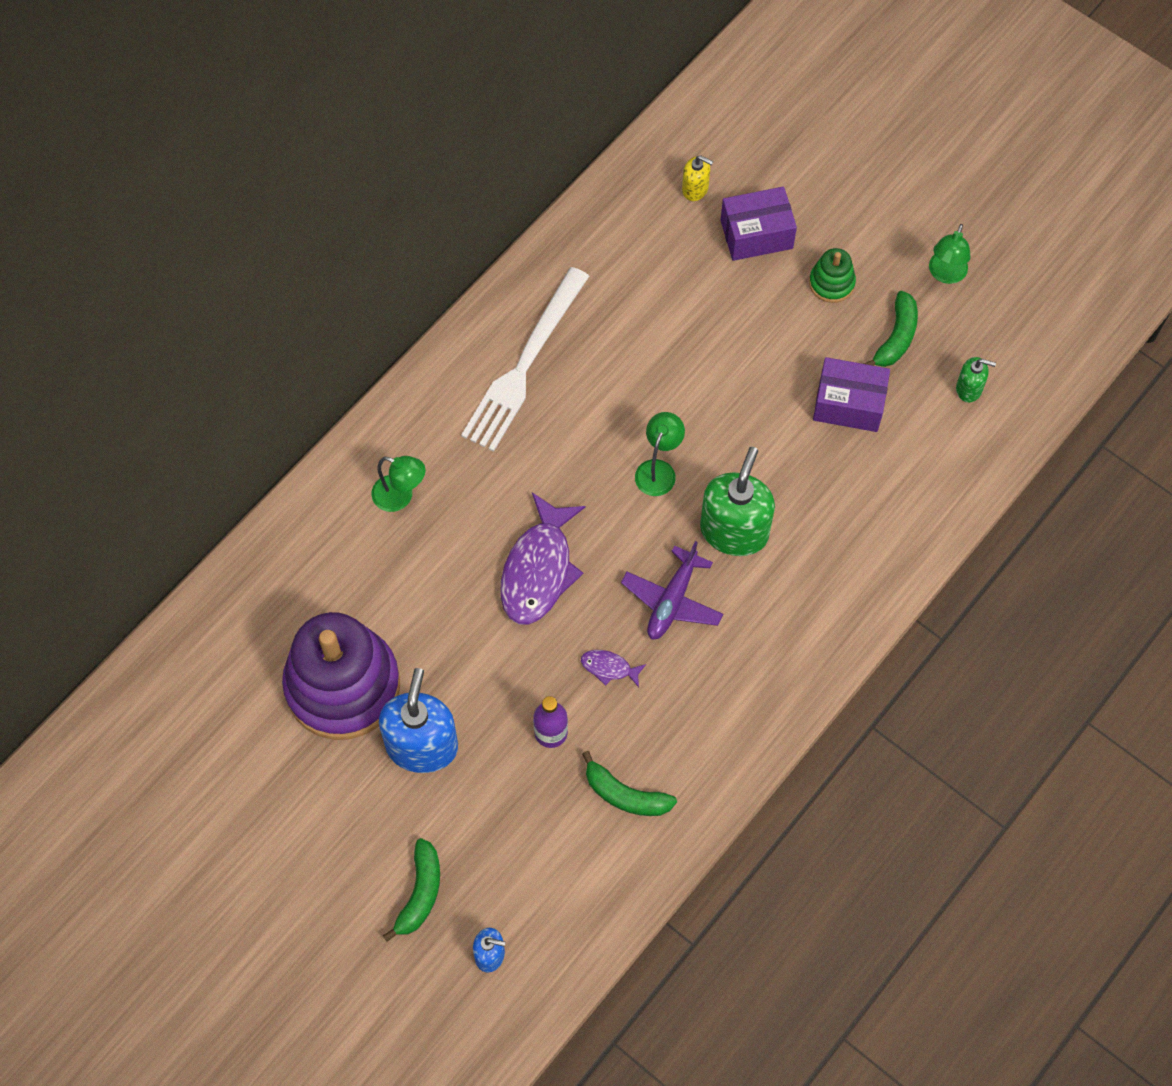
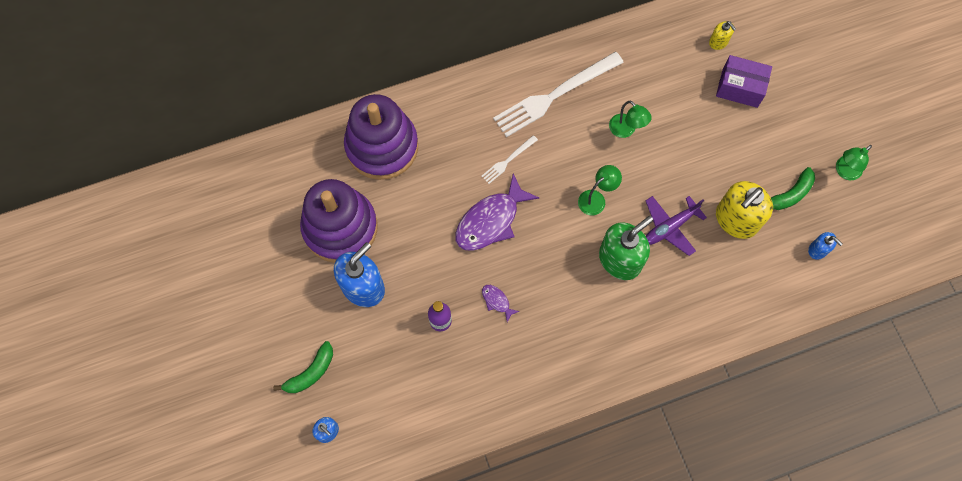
camera: 30 degrees right, 5 degrees up
(333, 550) = (382, 146): none -> purple stacking toy
(400, 497) = (437, 135): green lamp -> green lamp (626, 130)
(514, 481) = (508, 160): none -> white fork
(625, 794) = (461, 382): green banana -> none
(672, 600) = (558, 281): purple plane -> purple plane (670, 227)
(831, 283) = (769, 141): green stacking toy -> none
(848, 404) = (736, 220): purple box -> yellow soap dispenser
(969, 389) = (817, 250): green soap dispenser -> blue soap dispenser

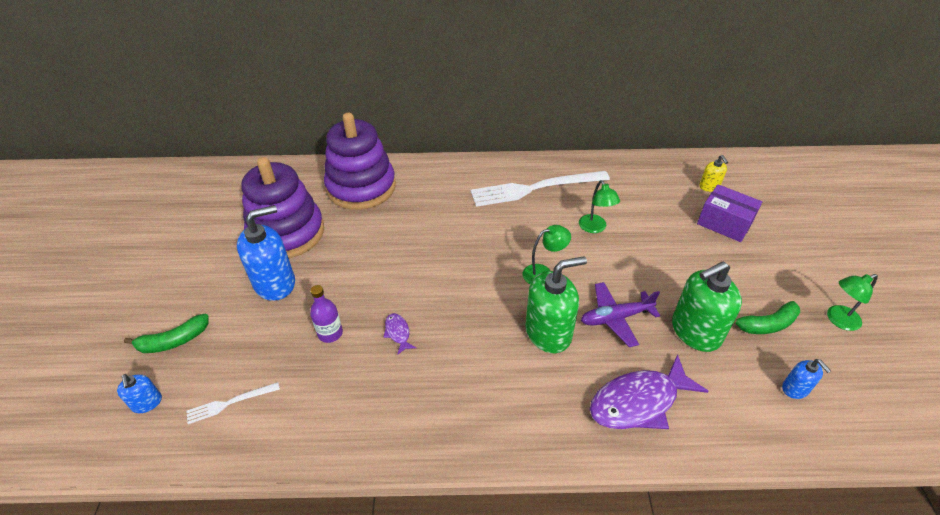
camera: 20 degrees right, 25 degrees down
(490, 221) = (428, 264): purple fish -> purple fish (638, 402)
(508, 160) = (469, 223): white fork -> white fork (230, 403)
(736, 220) = (695, 331): yellow soap dispenser -> green soap dispenser

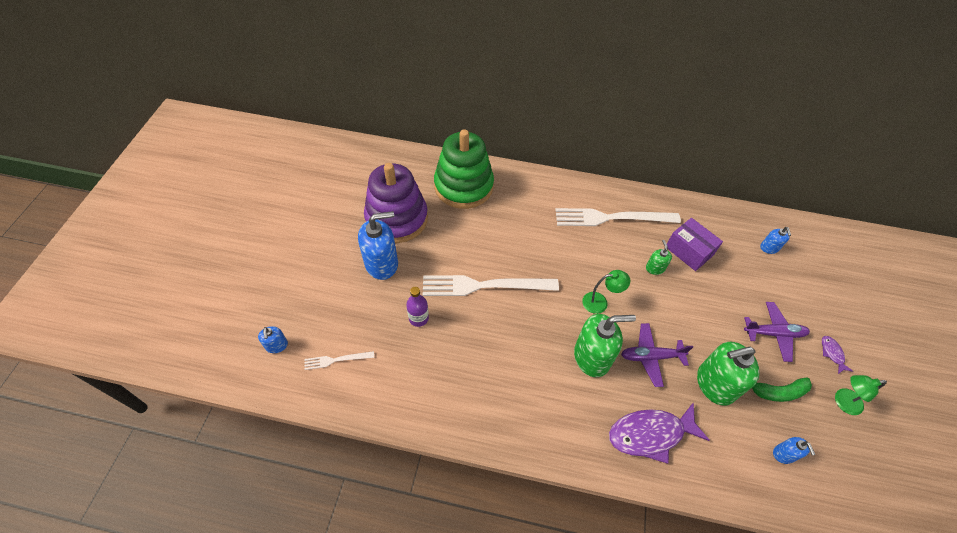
camera: 10 degrees right, 10 degrees up
(173, 341) = (300, 298): green banana -> none
(361, 187) = (463, 186): purple stacking toy -> green stacking toy
(398, 333) = (471, 330): purple fish -> purple fish (832, 353)
(405, 282) = (484, 286): none -> white fork
(595, 228) = (655, 268): green lamp -> green soap dispenser
(709, 186) = (769, 248): yellow soap dispenser -> blue soap dispenser
(724, 223) = (771, 288): purple box -> purple box (689, 251)
(741, 267) = (774, 334): none -> purple plane

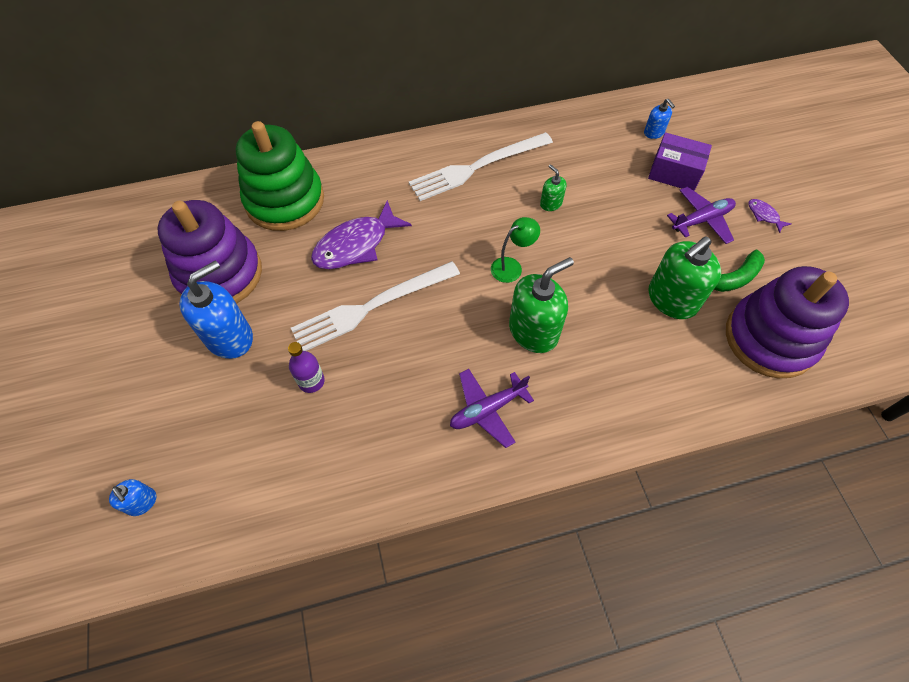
camera: 25 degrees left, 5 degrees up
(336, 360) = (233, 481): white fork -> none
(650, 434) = (635, 384): purple fish -> purple fish (356, 245)
(651, 357) = (594, 301): purple plane -> purple plane (487, 409)
(689, 251) = (576, 170): purple box -> purple box (674, 173)
(784, 454) = (770, 338): blue soap dispenser -> purple stacking toy
(842, 402) = (797, 260): green lamp -> none

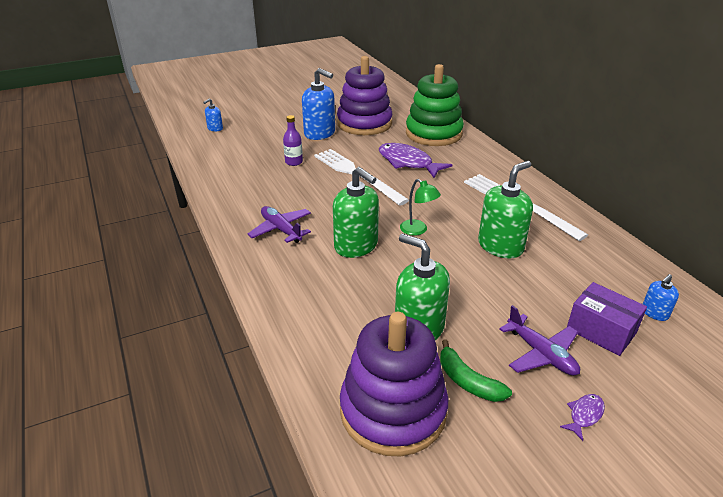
camera: 80 degrees right, 25 degrees down
(550, 203) = (500, 246): green soap dispenser -> green soap dispenser, size x2.05
(674, 173) = (601, 330): purple box -> purple box turned 60 degrees counterclockwise

